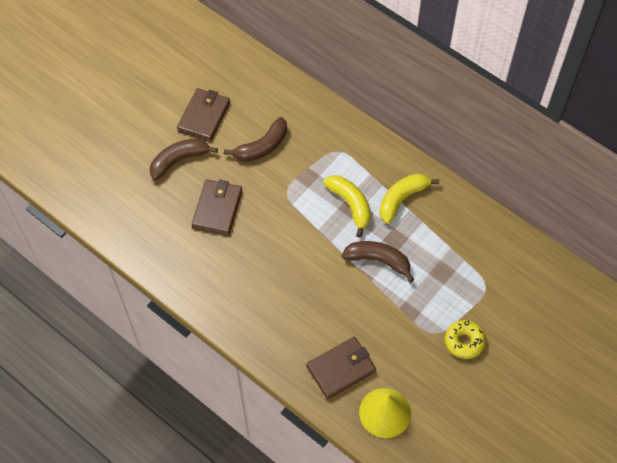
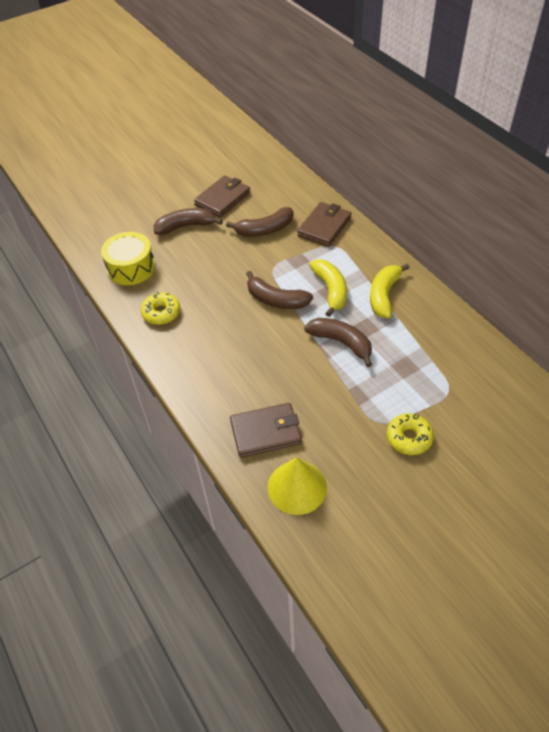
camera: 20 degrees right, 10 degrees down
(143, 225) = (131, 268): none -> yellow drum
(196, 270) = (161, 313): none -> yellow donut
(217, 208) = (203, 268): brown wallet -> brown wallet (324, 227)
(302, 228) = (276, 300): none -> brown banana
(402, 199) = (384, 295): yellow banana -> yellow banana turned 45 degrees counterclockwise

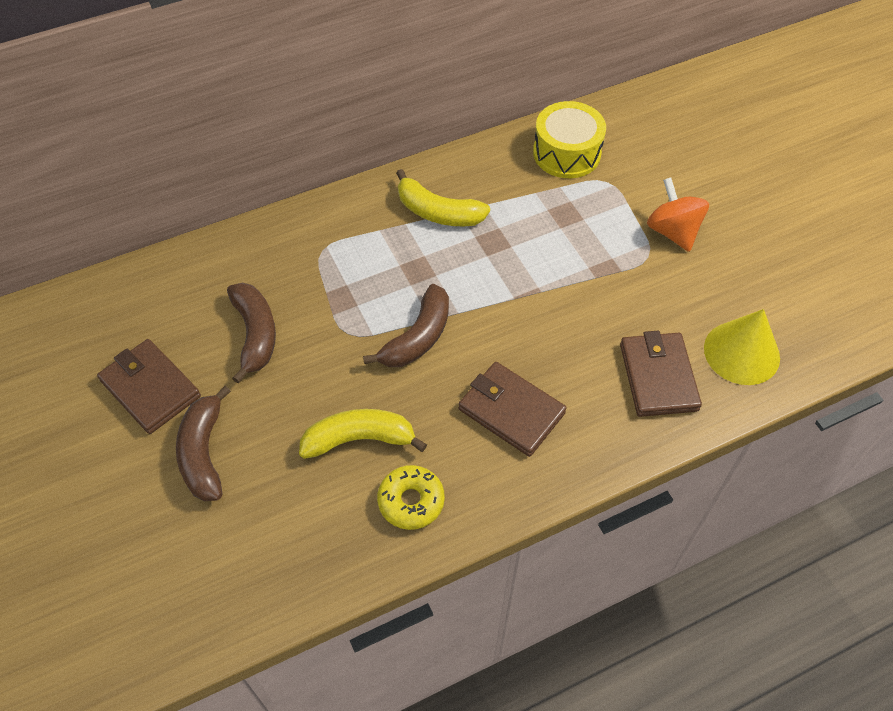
camera: 85 degrees left, 5 degrees up
(131, 268) = (287, 550): yellow drum -> yellow drum (566, 153)
(324, 227) = (275, 256): brown wallet -> brown wallet (511, 411)
(331, 290) = (414, 269): yellow banana -> yellow banana (359, 439)
(341, 342) = (515, 272): brown banana -> none
(409, 438) = (673, 231): yellow donut -> orange spinning top

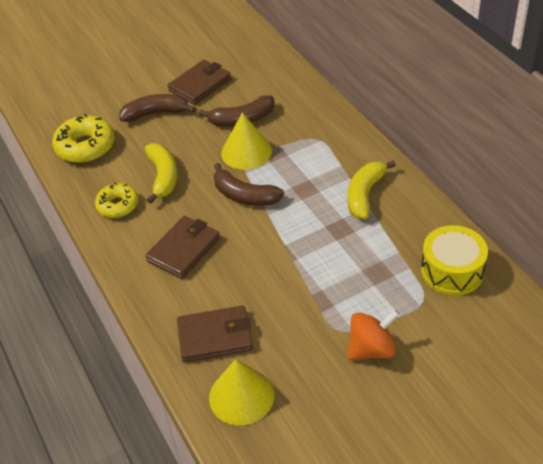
camera: 90 degrees right, 10 degrees down
(259, 561) = (85, 146): none -> yellow donut
(328, 332) = (246, 152): none -> yellow cone

